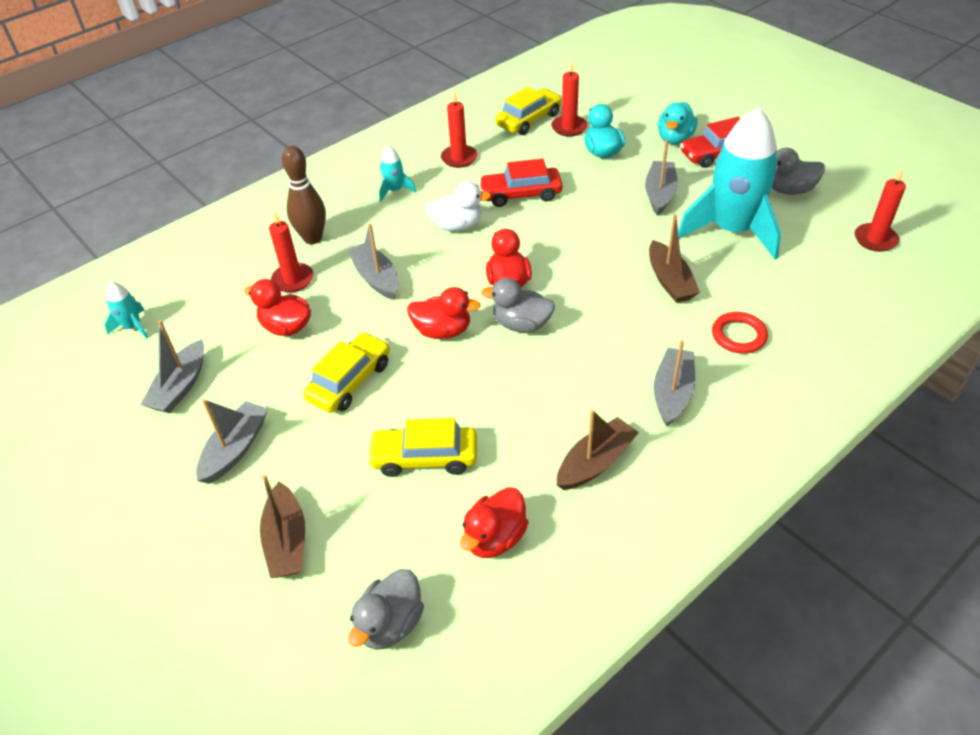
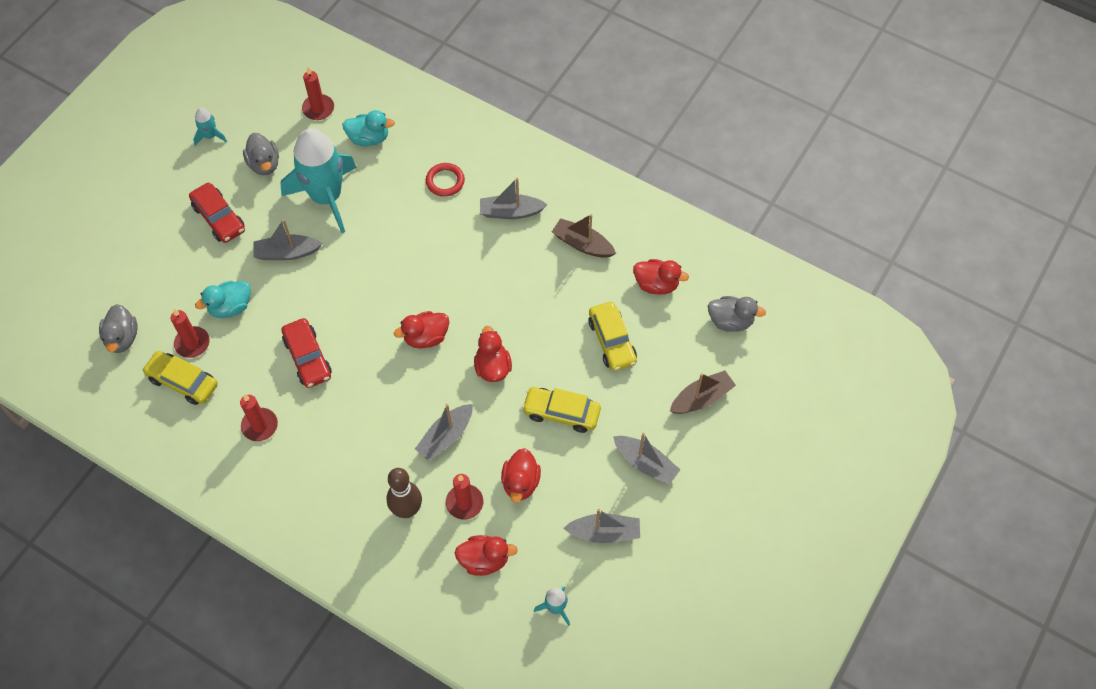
camera: 110 degrees left, 15 degrees up
(222, 283) = (484, 560): none -> red duck
(235, 449) = (645, 463): grey boat -> grey boat turned 150 degrees counterclockwise
(395, 191) = (322, 465): turquoise rocket -> turquoise rocket (210, 136)
(457, 226) = (363, 396): white duck -> none
(521, 324) = (471, 316): grey duck -> grey duck (122, 338)
(670, 281) = (397, 229): brown boat -> none
(675, 138) = (199, 254): turquoise duck -> turquoise duck (369, 138)

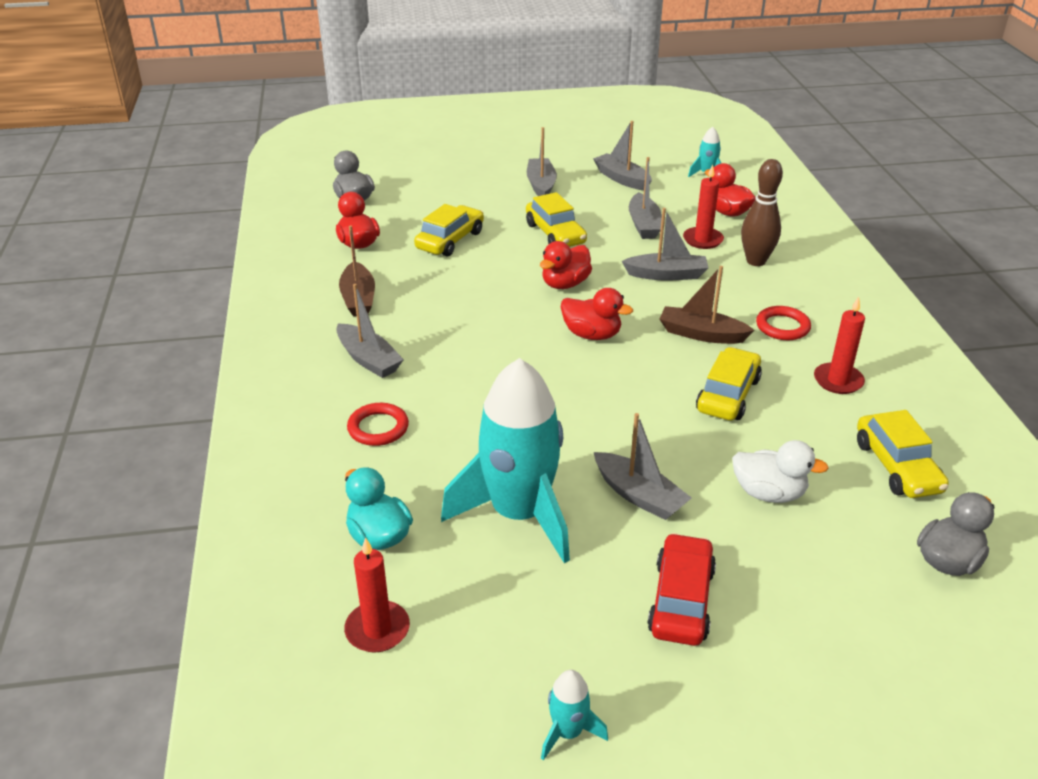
camera: 130 degrees left, 25 degrees down
(192, 343) = (852, 492): red candle -> none
(230, 307) = (769, 493): turquoise duck -> white duck
(264, 164) = (541, 618): grey duck -> none
(307, 358) = (728, 395): red car -> yellow car
(329, 449) = (782, 327): none -> red ring
(520, 483) = (644, 225): red duck -> grey boat
(701, 398) = (448, 185): brown boat -> brown boat (701, 334)

